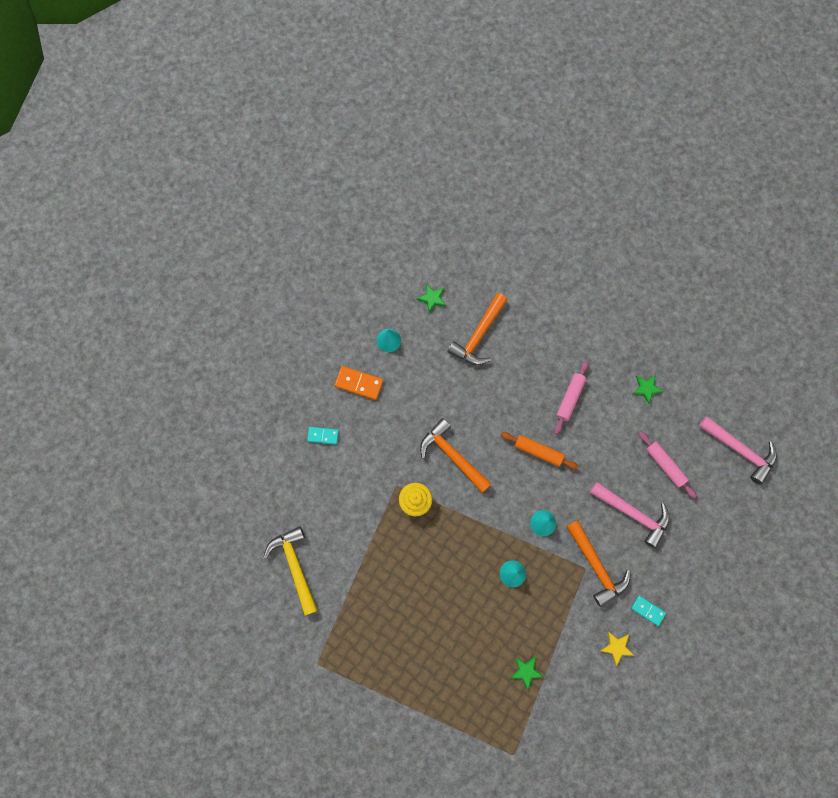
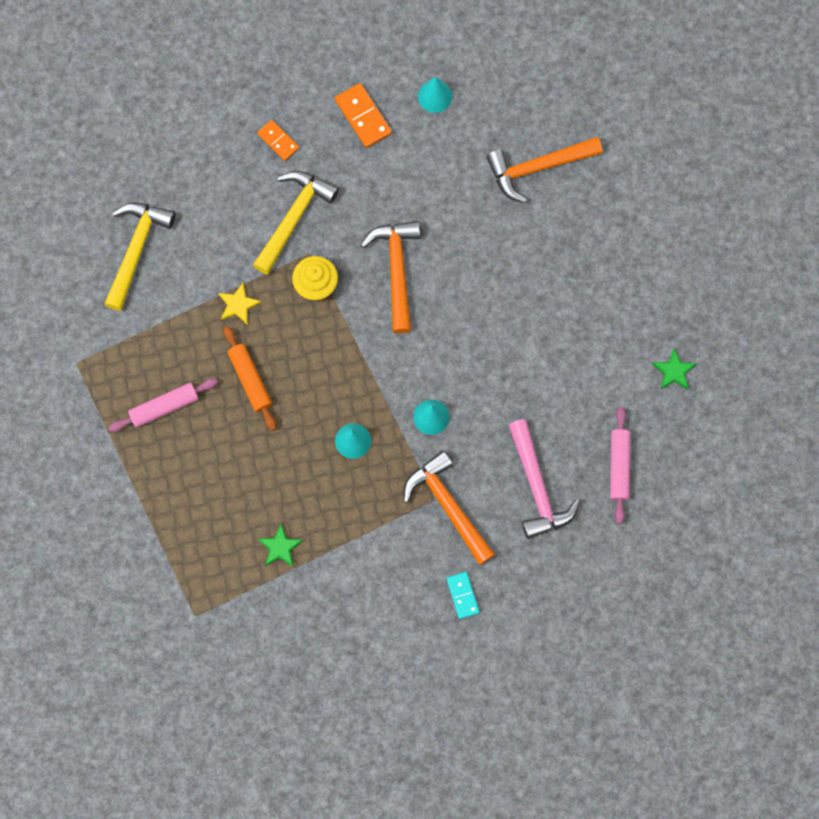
camera: 40 degrees right, 0 degrees up
(323, 436) = (278, 141): turquoise domino -> orange domino
(370, 473) = (294, 218): none -> yellow hammer
(432, 298) = (521, 88): green star -> none
(538, 451) = (492, 340): orange rolling pin -> orange rolling pin (250, 380)
(570, 398) = (578, 313): pink rolling pin -> pink rolling pin (164, 407)
(596, 566) = (448, 506): orange hammer -> orange hammer turned 135 degrees clockwise
(617, 647) = (396, 603): yellow star -> yellow star (238, 305)
(739, 450) = (718, 519): pink hammer -> none

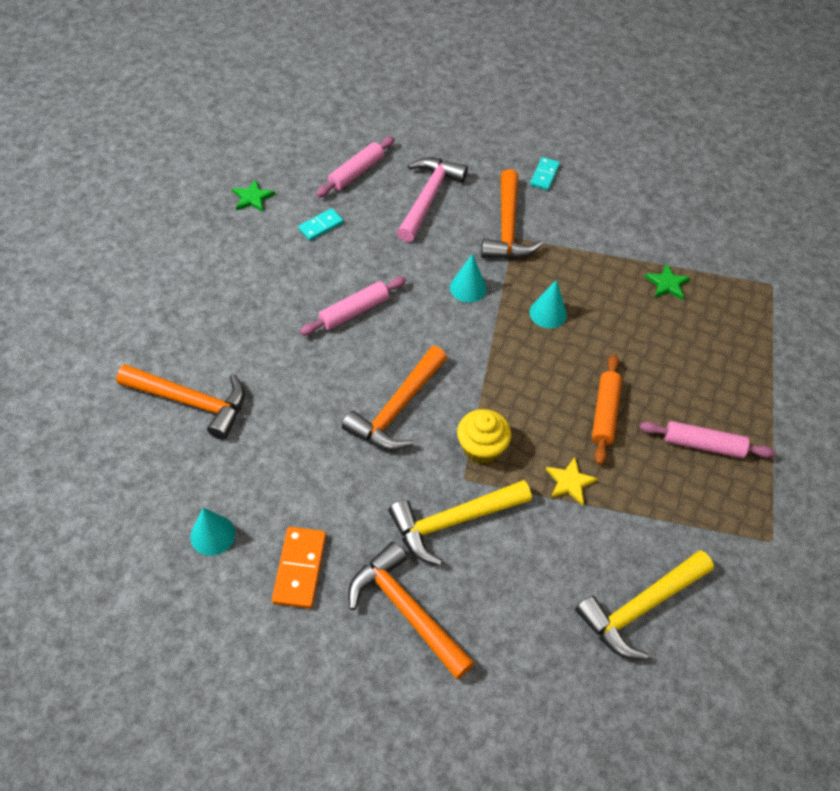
camera: 145 degrees left, 20 degrees down
(278, 141) = (406, 610): orange domino -> orange hammer
(496, 326) = (354, 311): none -> pink rolling pin
(594, 387) = (321, 226): none -> turquoise domino

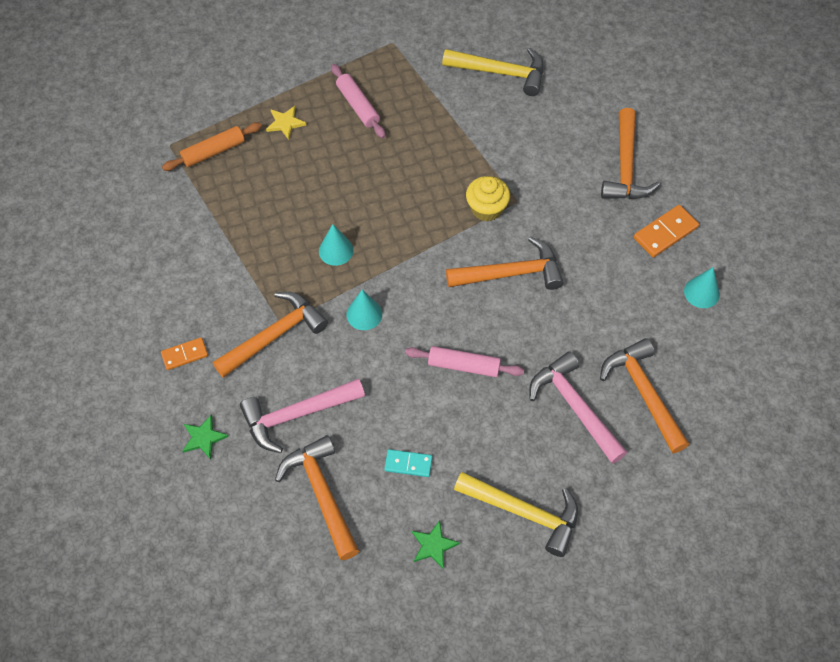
camera: 130 degrees left, 5 degrees up
(238, 349) = (575, 407): none -> pink hammer
(356, 172) = (322, 494): pink rolling pin -> orange hammer
(453, 521) = (550, 185): yellow hammer -> yellow hammer (524, 513)
(544, 175) = (185, 354): turquoise domino -> orange domino
(570, 482) = (459, 150): yellow star -> yellow star (285, 123)
(605, 413) = (388, 165): orange rolling pin -> orange rolling pin (213, 151)
(667, 284) = (232, 202): green star -> green star (203, 438)

